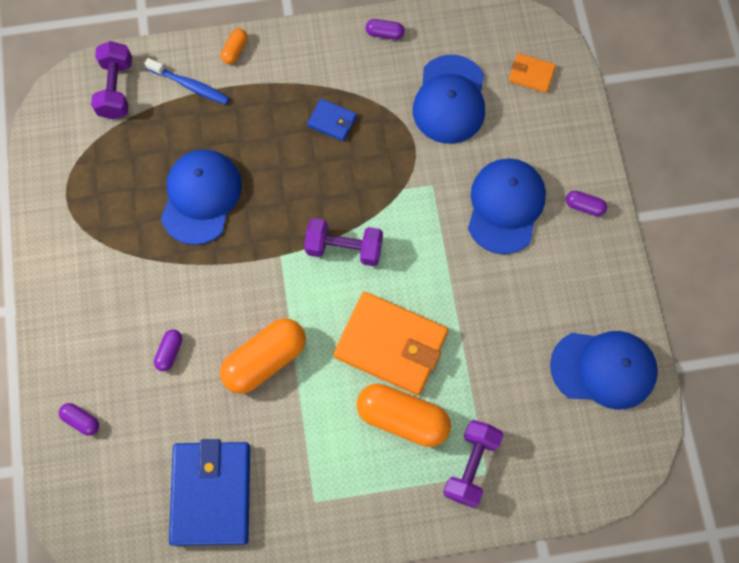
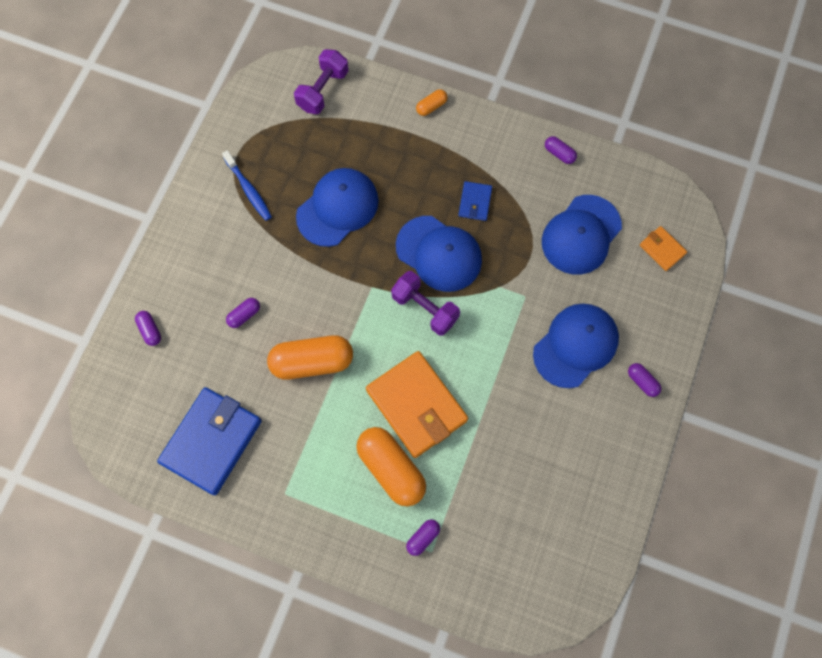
camera: 30 degrees right, 0 degrees up
(190, 85) = (380, 116): blue toothbrush -> blue toothbrush (249, 190)
(332, 121) = (475, 202): blue wallet -> blue wallet turned 45 degrees clockwise
(471, 465) = (423, 537): purple dumbbell -> purple capsule
(603, 369) = (578, 523): blue cap -> blue cap (439, 253)

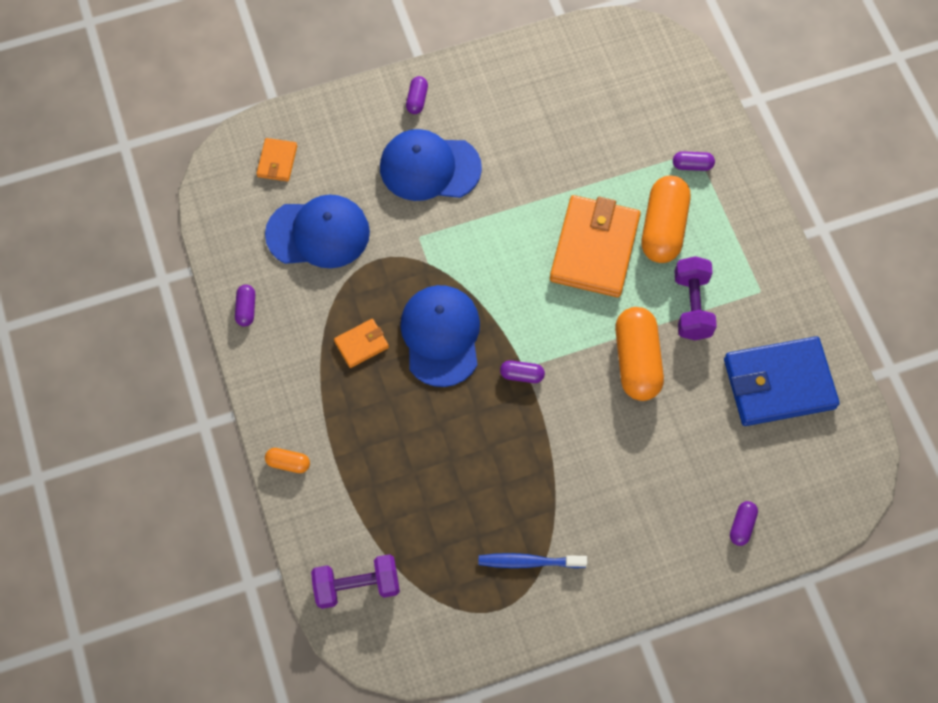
camera: 130 degrees left, 5 degrees down
(244, 315) = (650, 454): purple capsule -> purple capsule (522, 375)
(249, 190) = (528, 562): blue toothbrush -> blue toothbrush turned 105 degrees counterclockwise
(312, 362) = (636, 361): orange capsule -> orange capsule turned 45 degrees clockwise
(337, 208) = (474, 461): blue cap -> none
(425, 308) = (503, 308): purple dumbbell -> purple dumbbell (692, 306)
(475, 202) = (361, 344): blue wallet -> orange wallet

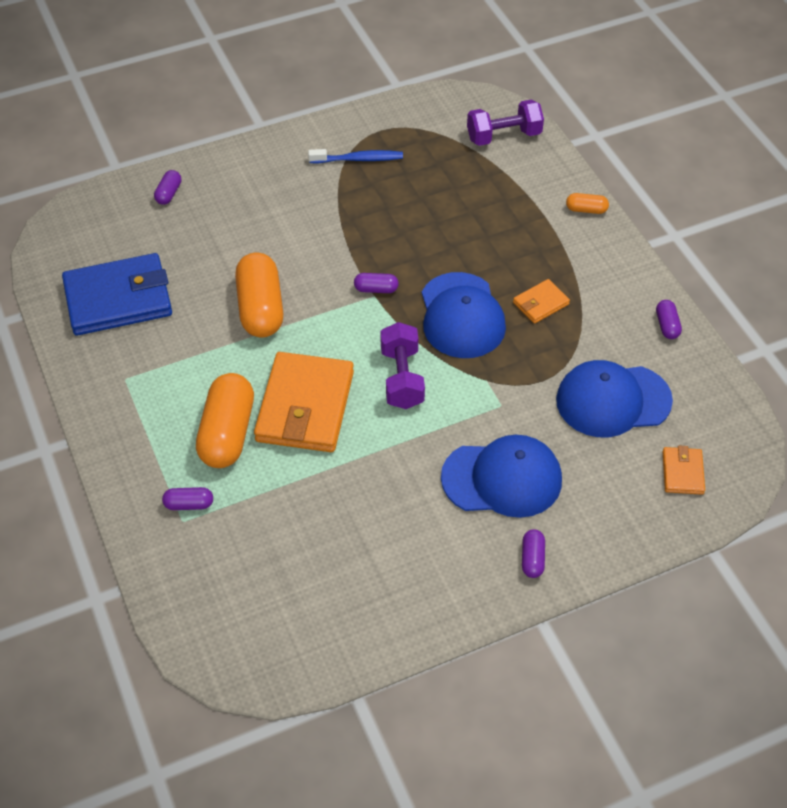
camera: 175 degrees right, 15 degrees down
(692, 306) = (200, 360): purple dumbbell -> purple dumbbell (402, 378)

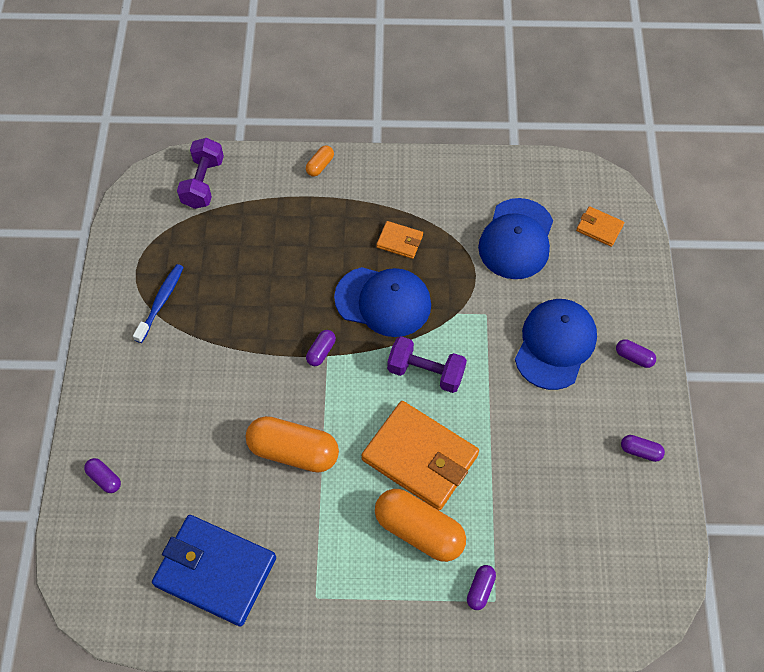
camera: 65 degrees left, 10 degrees up
(118, 299) = (215, 571): blue wallet -> blue wallet turned 75 degrees counterclockwise
(540, 303) = (399, 241): orange wallet -> orange wallet turned 60 degrees counterclockwise
(667, 325) = (464, 171): purple capsule -> purple capsule (640, 451)

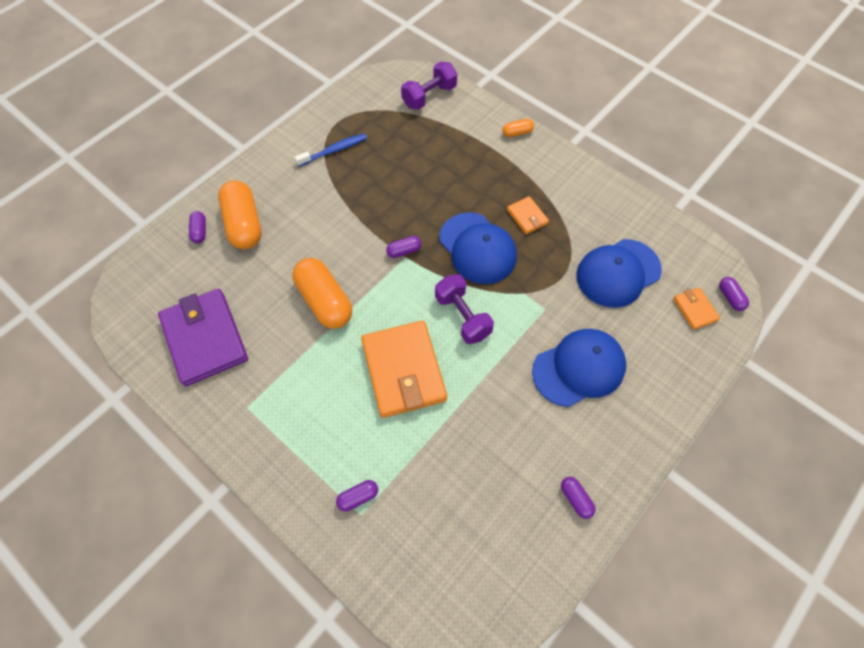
camera: 40 degrees right, 0 degrees up
(215, 571) = (205, 339): blue wallet -> purple wallet
(419, 530) = (355, 420): orange capsule -> orange capsule (244, 224)
(634, 357) = (636, 424): purple capsule -> purple capsule (730, 297)

